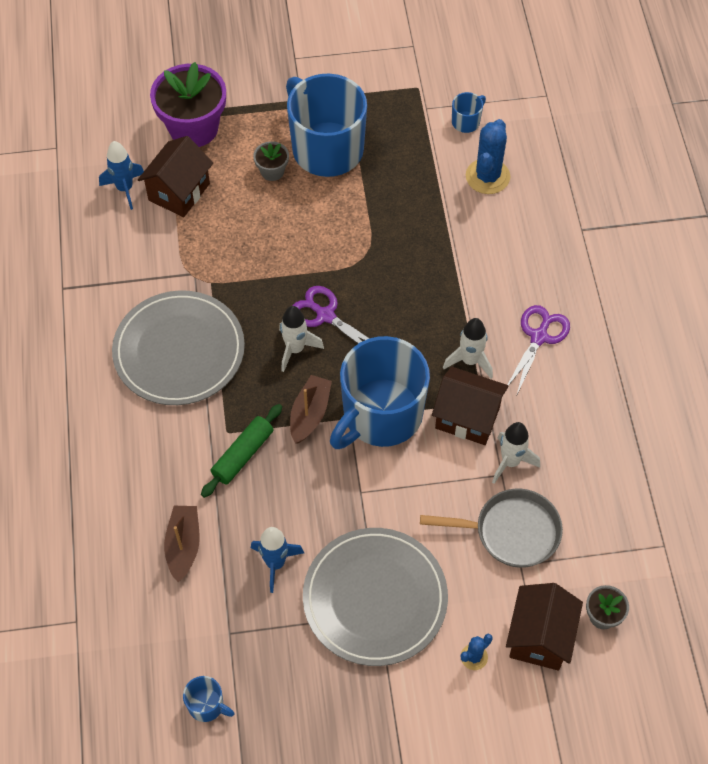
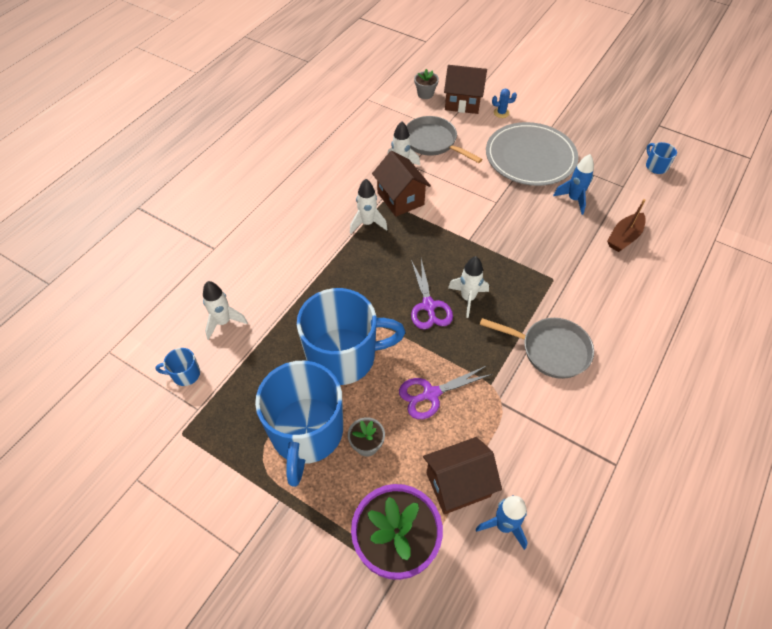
camera: 140 degrees left, 5 degrees down
(179, 351) = (550, 350): grey plate -> grey pan
(243, 455) = (552, 260): green rolling pin -> none
(310, 414) = (491, 256): brown boat -> none
(380, 415) = (449, 229): blue mug -> blue mug (344, 356)
(487, 176) = (223, 322): blue cactus -> white rocket
(539, 337) = (314, 210): purple scissors -> purple scissors (431, 394)
(539, 637) = (463, 103): brown house -> brown house turned 45 degrees clockwise

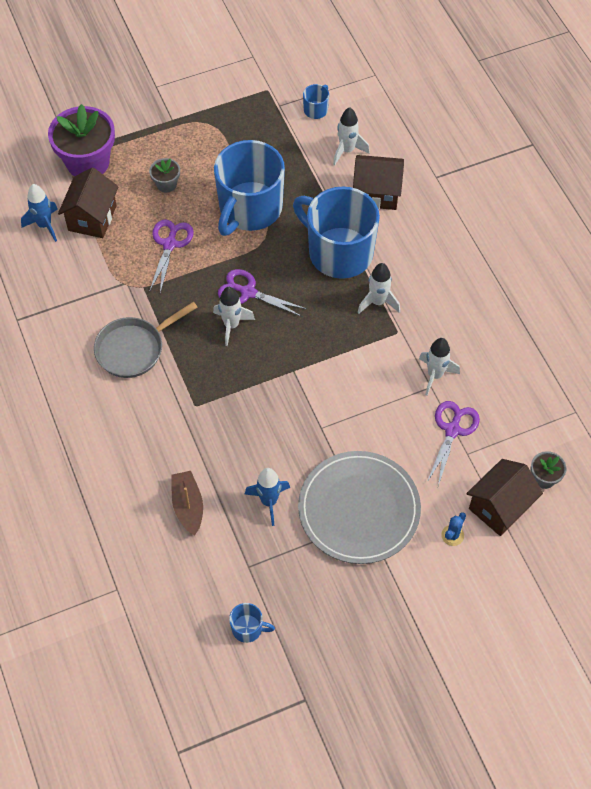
camera: 125 degrees right, 5 degrees up
(306, 433) = (206, 156): blue mug -> blue mug (338, 252)
(400, 199) = (389, 348): brown house -> brown house (376, 193)
(433, 142) = (452, 430): grey pan -> purple scissors

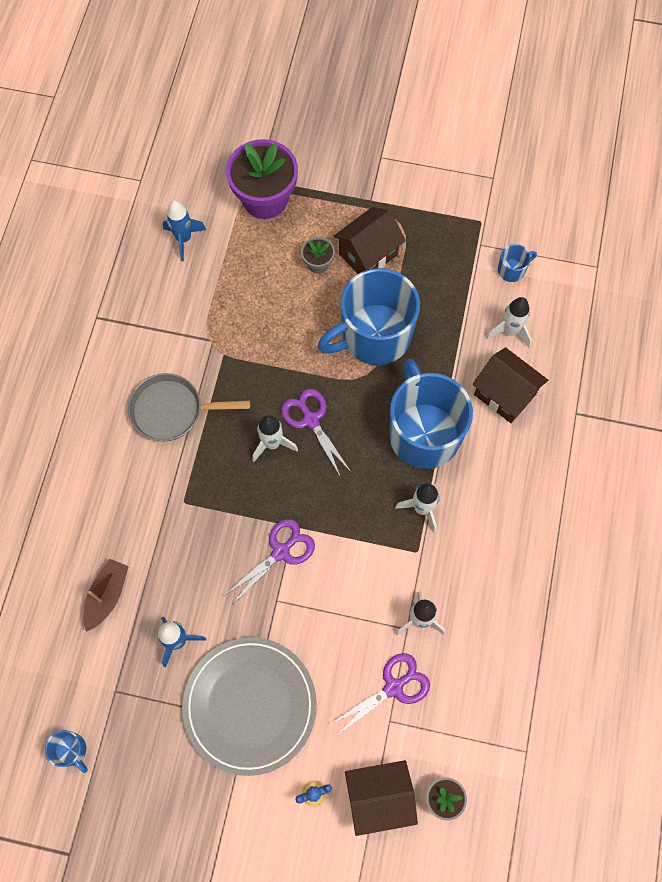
camera: 35 degrees right, 10 degrees up
(92, 218) = (229, 257): brown house -> brown house (368, 254)
(170, 244) = (277, 326): purple scissors -> purple scissors (281, 552)

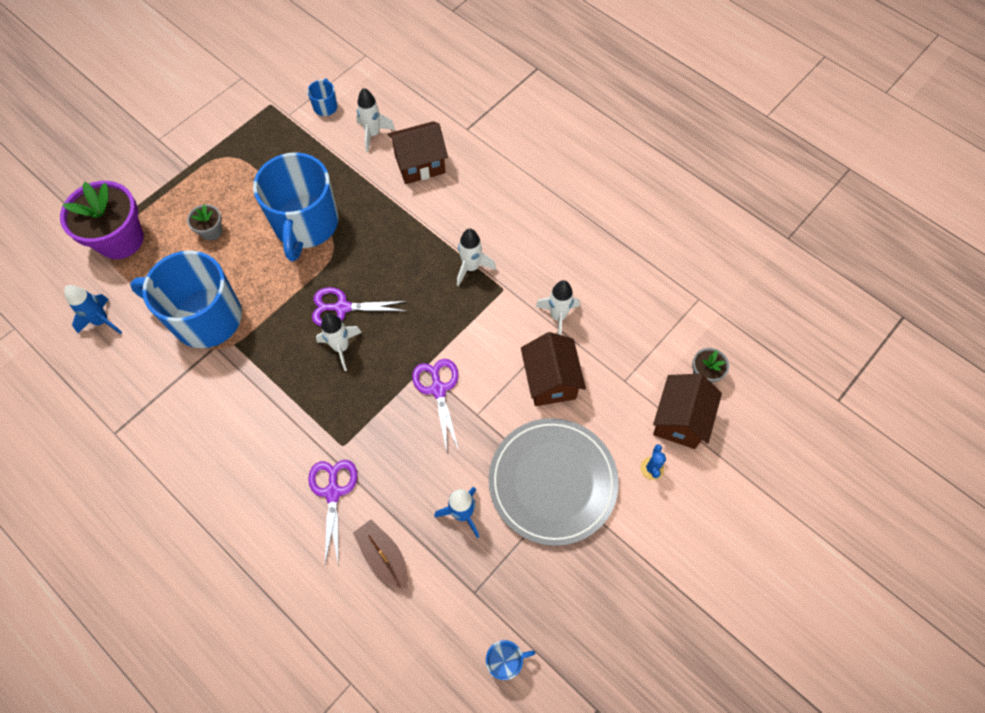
camera: 60 degrees left, 5 degrees down
(172, 410) = (253, 412): grey pan -> none
(368, 254) = (233, 192): brown house -> brown house (550, 381)
(393, 687) = (600, 363): purple scissors -> purple scissors (333, 492)
(423, 433) = (411, 234): blue mug -> blue mug (205, 318)

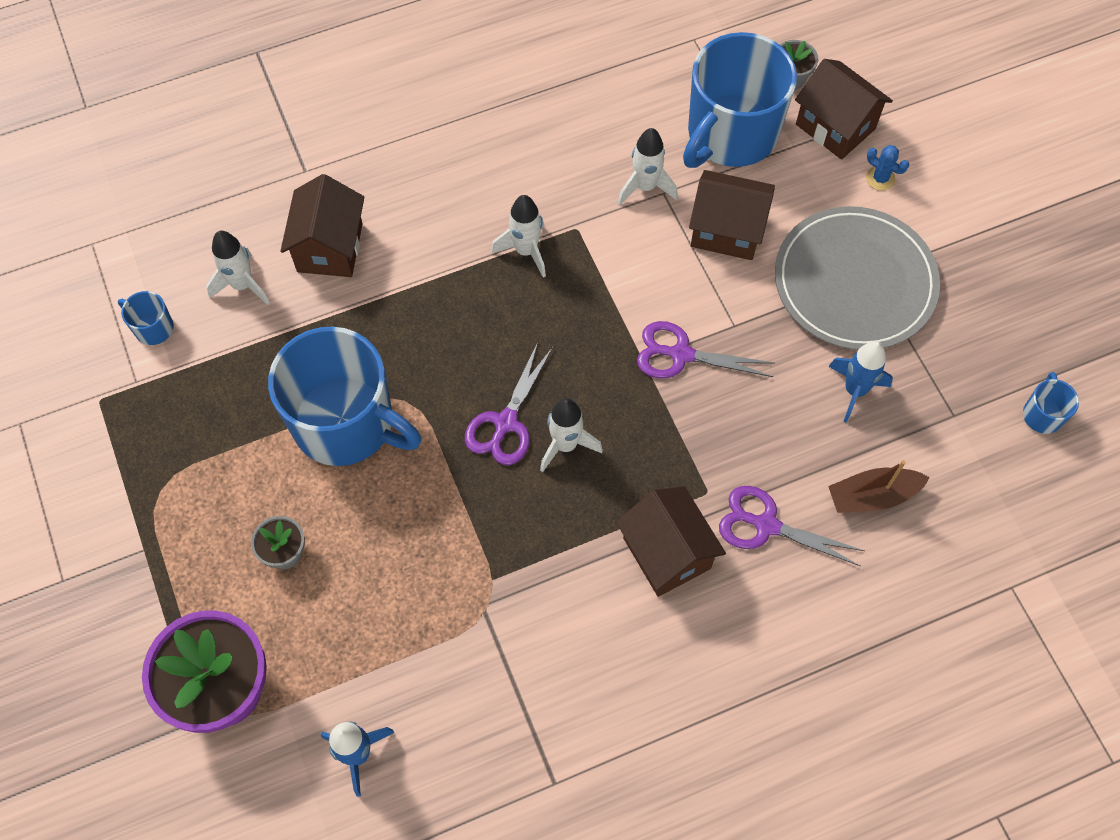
camera: 65 degrees left, 0 degrees up
(205, 318) = (429, 605): blue mug -> blue mug (730, 134)
(289, 437) = (666, 553): none -> brown house

